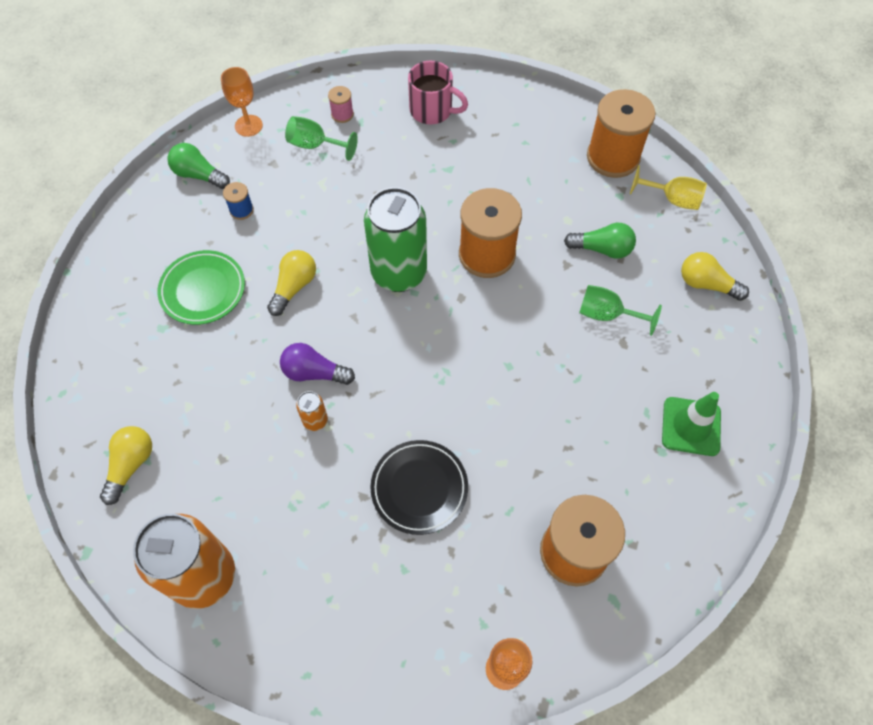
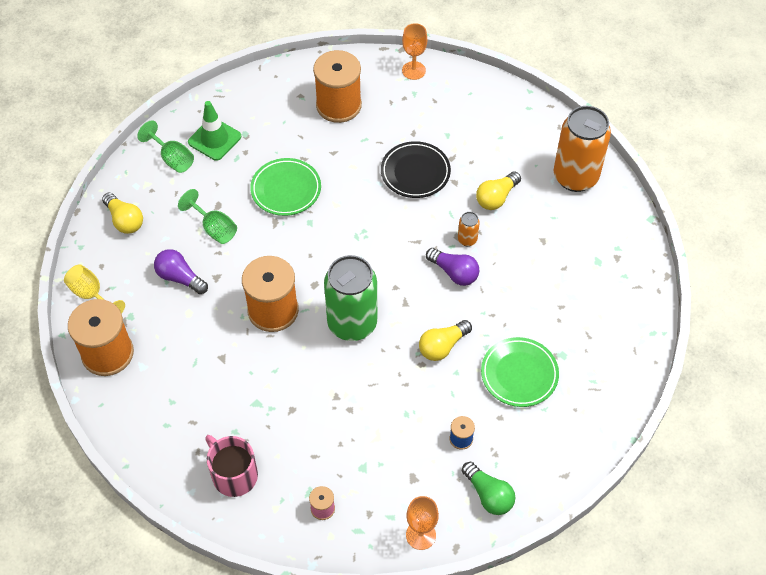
camera: 155 degrees left, 5 degrees down
(131, 465) = (609, 260): yellow light bulb -> yellow light bulb (496, 197)
(315, 145) = (365, 482): green goblet -> green goblet (172, 158)
(561, 395) = (286, 189): none -> green plate
(602, 249) = (180, 278): green light bulb -> purple light bulb

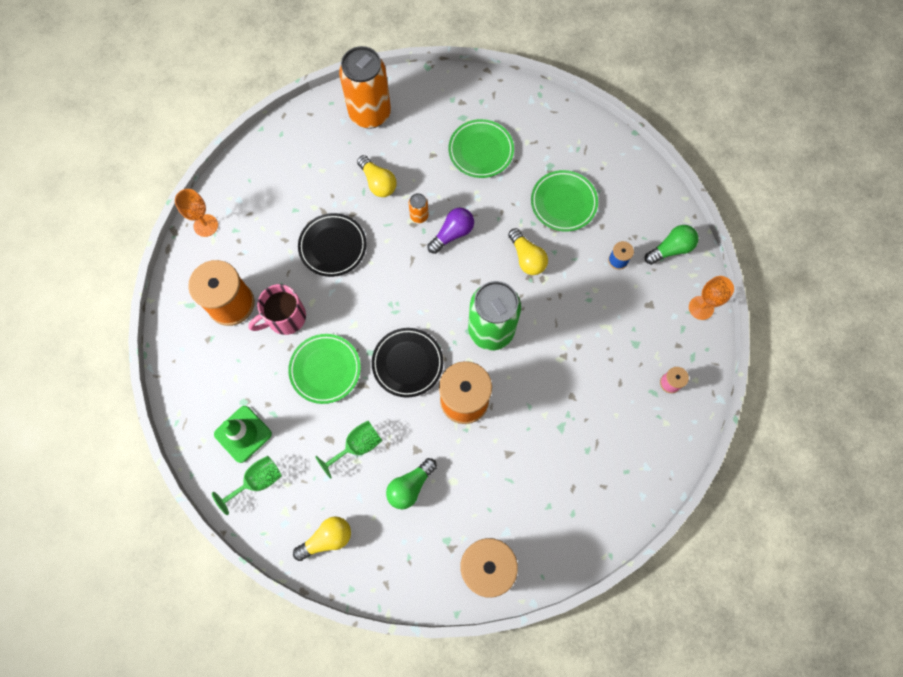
camera: 80 degrees left, 15 degrees up
(91, 295) = (414, 580): yellow goblet -> none
(180, 278) = (410, 486): purple light bulb -> green light bulb
(234, 474) = (630, 456): pink mug -> pink mug (285, 317)
(303, 255) = (407, 363): none -> black plate
(561, 284) = (481, 151): none -> green plate

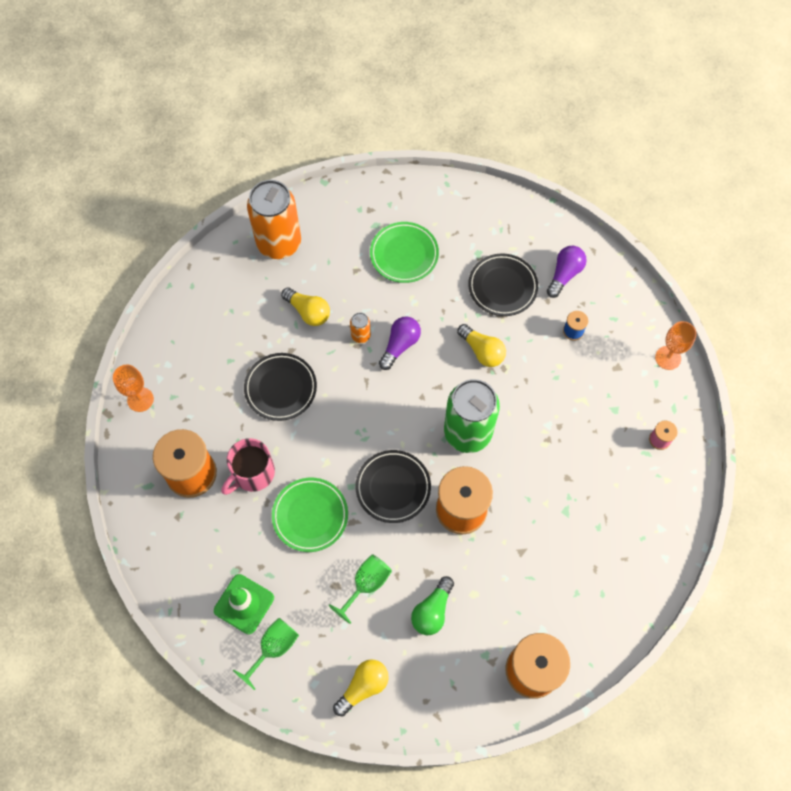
camera: 15 degrees left, 5 degrees down
(563, 203) = (502, 287): green plate -> black plate
(625, 205) = (564, 274): none -> purple light bulb
(670, 249) = (621, 307): green light bulb -> none

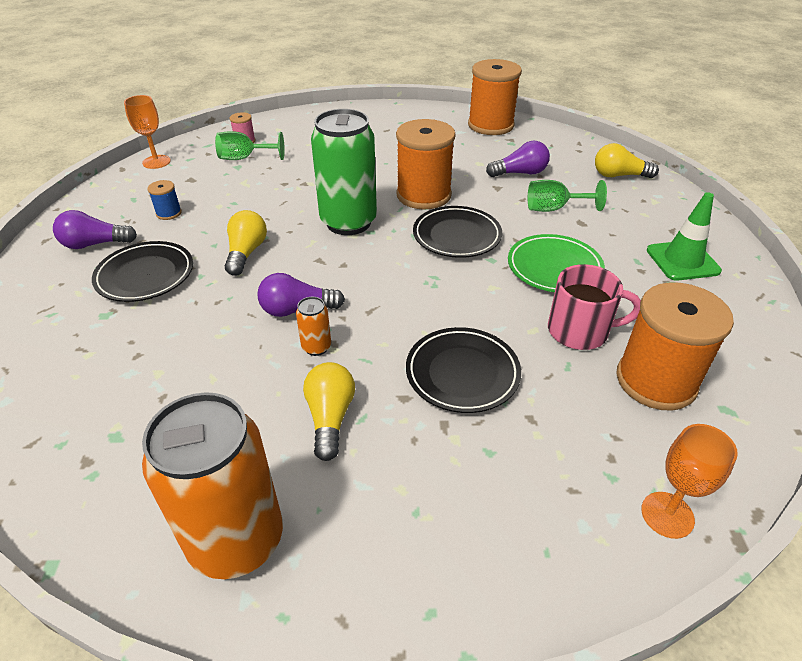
camera: 130 degrees left, 25 degrees down
(273, 648) = (677, 226): green goblet -> green goblet (245, 158)
(404, 254) = (153, 377): green plate -> none
(432, 610) = (520, 173): green light bulb -> purple light bulb

